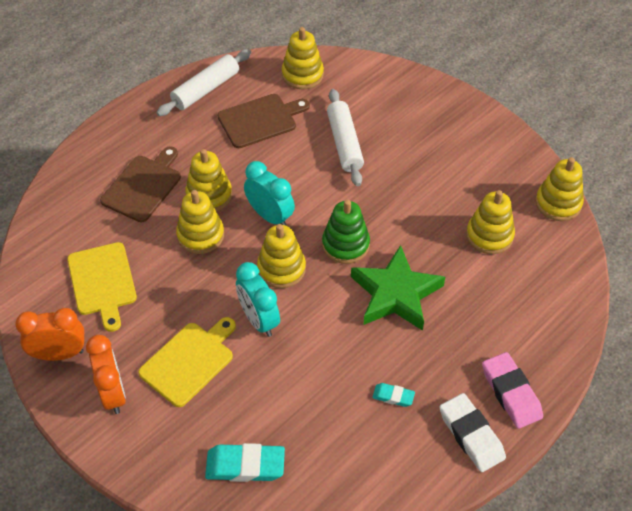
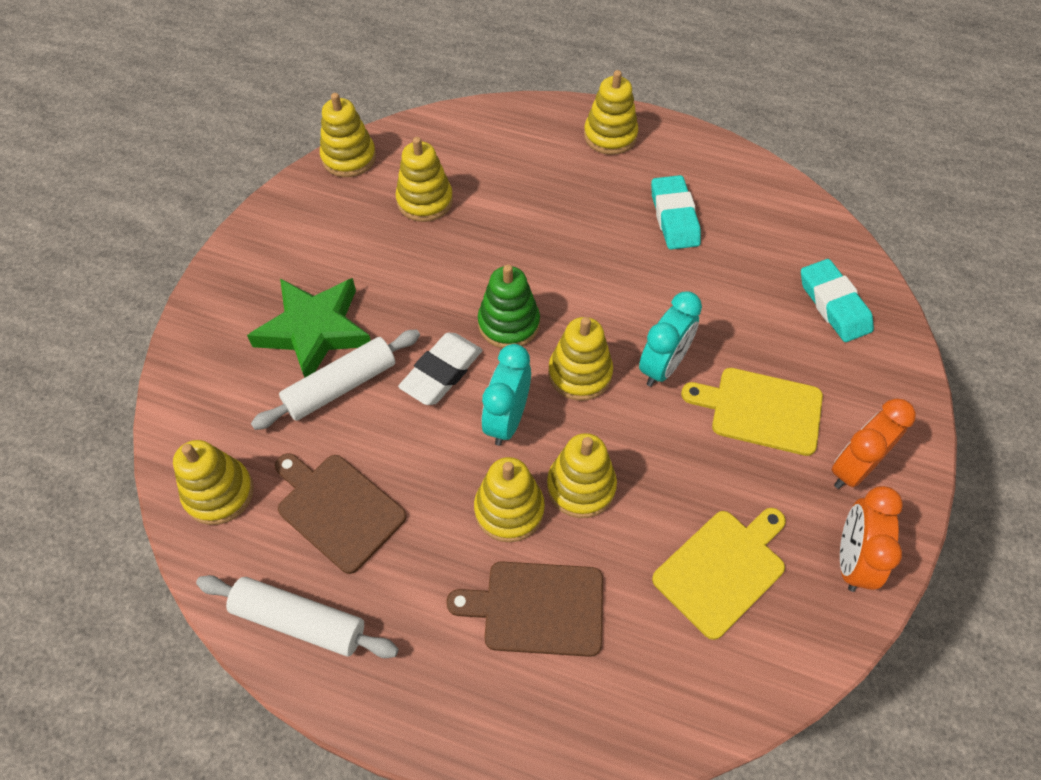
camera: 115 degrees left, 5 degrees up
(59, 354) = (851, 560): orange clock -> orange clock turned 45 degrees clockwise
(393, 396) = (674, 217): turquoise eraser -> turquoise eraser, size x1.87
(395, 294) = (550, 255): green star -> green star (314, 331)
(471, 435) = (673, 151): white eraser -> white eraser (441, 372)
(511, 393) = (610, 136): pink eraser -> yellow stacking toy

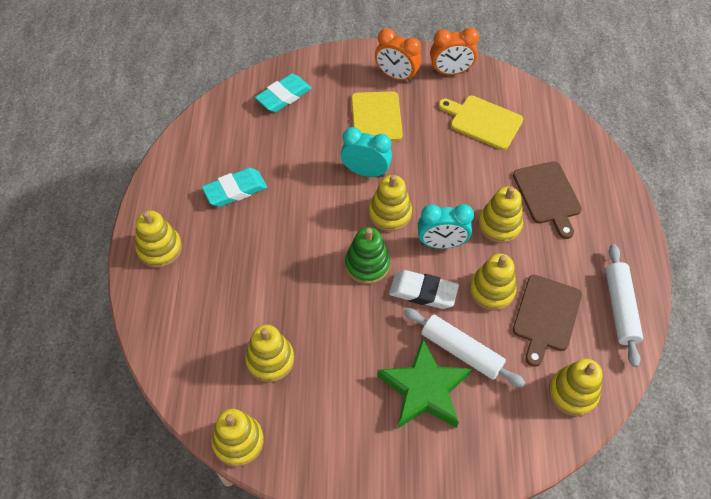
camera: 110 degrees left, 0 degrees up
(581, 487) = (467, 193): yellow stacking toy -> yellow stacking toy (491, 290)

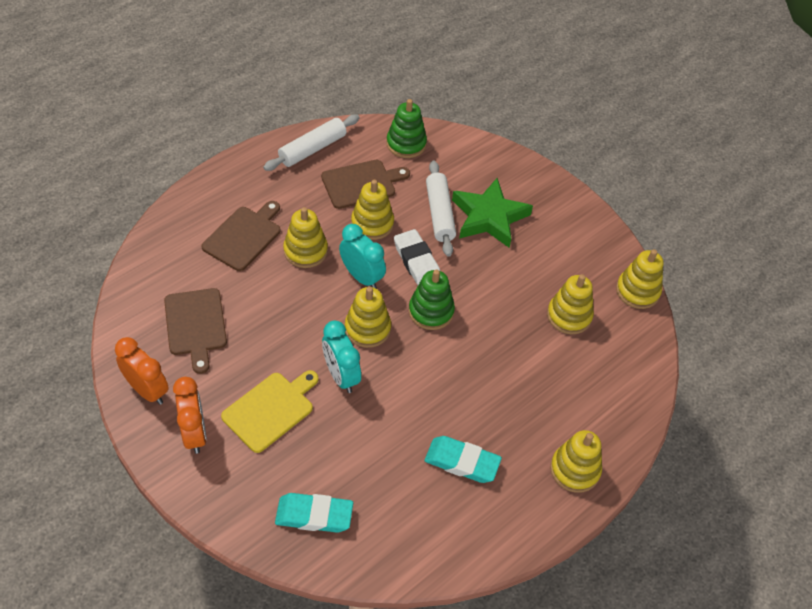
camera: 135 degrees left, 5 degrees down
(483, 121) = (195, 325): yellow cutting board -> brown cutting board
(572, 393) = (406, 144): yellow stacking toy -> green stacking toy

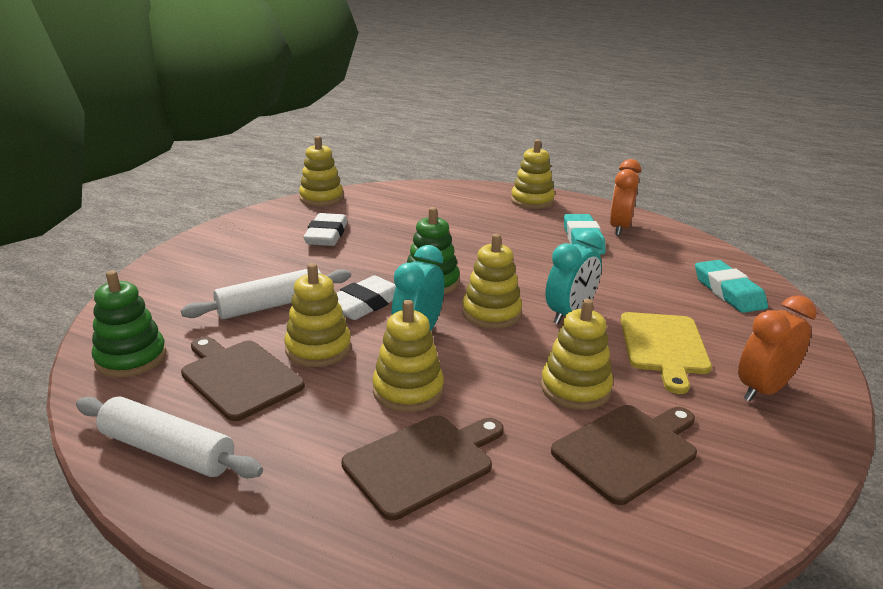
camera: 110 degrees left, 25 degrees down
(147, 390) = (771, 455): orange clock -> orange clock (619, 228)
(244, 236) = (423, 462): brown cutting board -> brown cutting board turned 135 degrees clockwise
(271, 409) = (664, 346): yellow cutting board -> yellow cutting board turned 105 degrees counterclockwise
(489, 217) = (260, 275): green star -> none
(547, 272) = (326, 235): none -> white eraser
(569, 316) = (375, 220): yellow stacking toy -> yellow stacking toy (575, 388)

